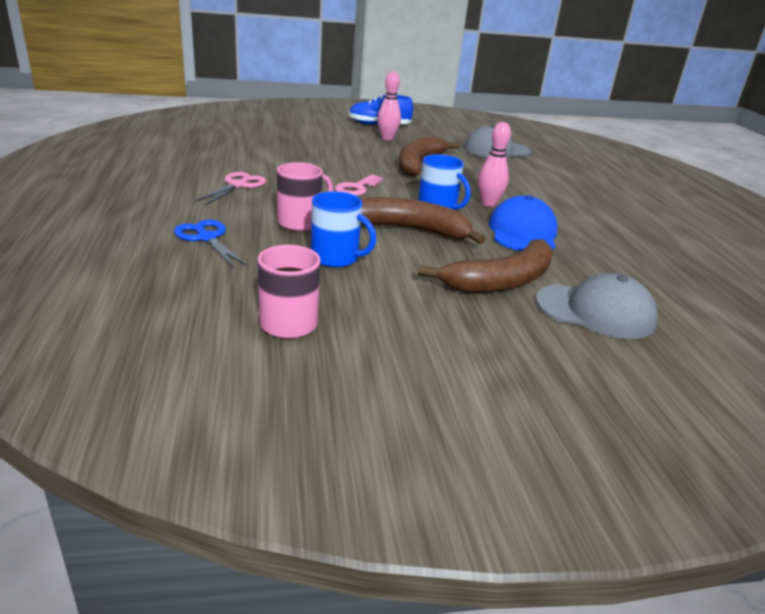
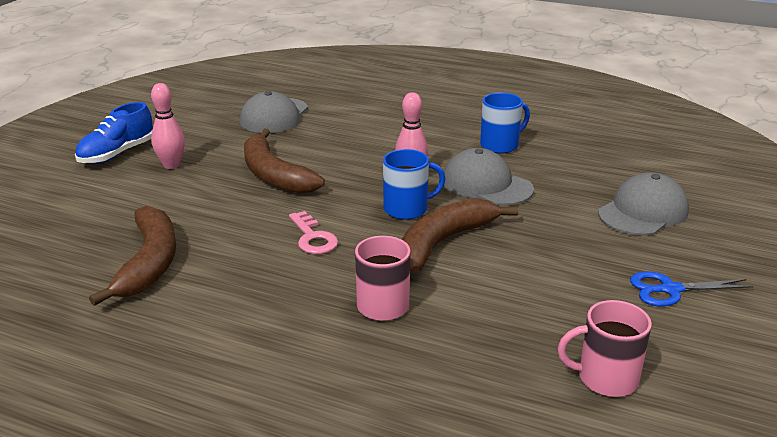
camera: 55 degrees left, 0 degrees up
(206, 238) = (382, 385): blue scissors -> blue scissors (670, 290)
(238, 185) = (234, 320): pink scissors -> none
(336, 258) = (484, 308): blue mug -> blue mug (500, 145)
(501, 281) = (575, 233): brown banana -> brown banana (149, 263)
(523, 232) = (487, 184): blue cap -> grey cap

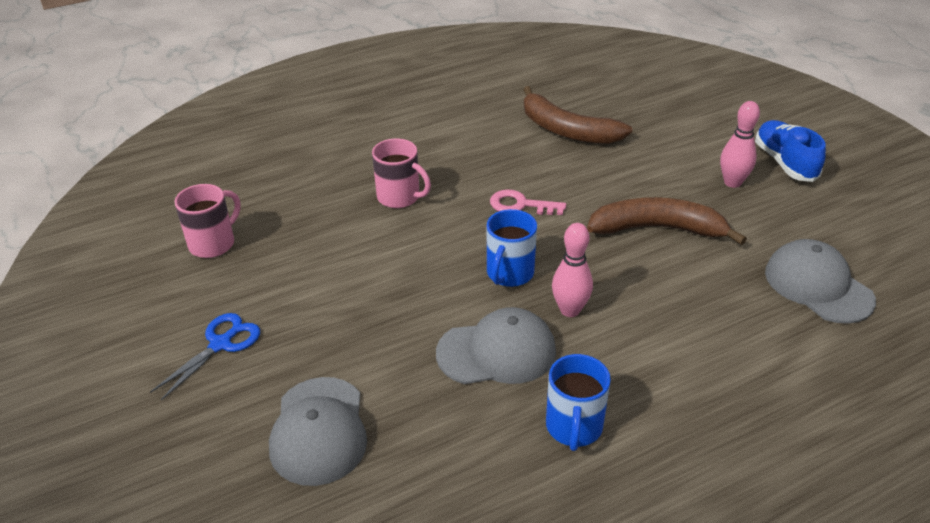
camera: 130 degrees right, 10 degrees up
(444, 242) = (435, 265): brown banana -> none

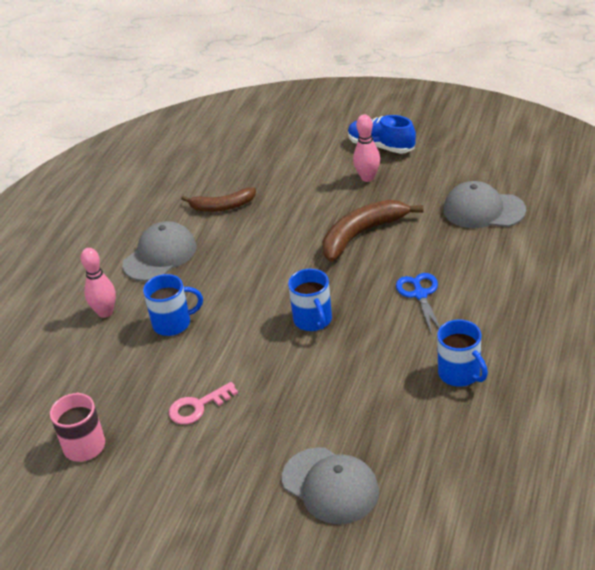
camera: 40 degrees left, 0 degrees up
(221, 344) = (194, 493): blue scissors -> blue scissors (420, 294)
(400, 197) = (173, 323): pink mug -> blue mug
(497, 352) = (368, 368): grey cap -> grey cap (160, 255)
(521, 205) = (261, 274): pink key -> pink key (198, 407)
(567, 130) = (222, 206): brown banana -> brown banana, size x0.66
(570, 310) = (376, 315): pink bowling pin -> pink bowling pin (105, 312)

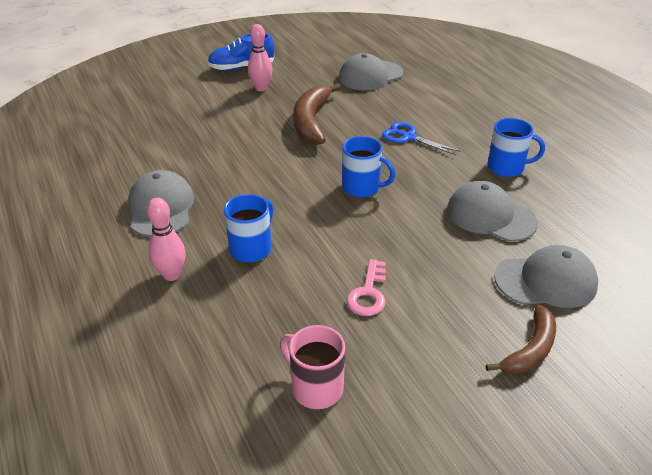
camera: 50 degrees left, 0 degrees up
(222, 206) = (167, 151): brown banana -> brown banana (530, 350)
(374, 407) = (490, 216): none -> grey cap

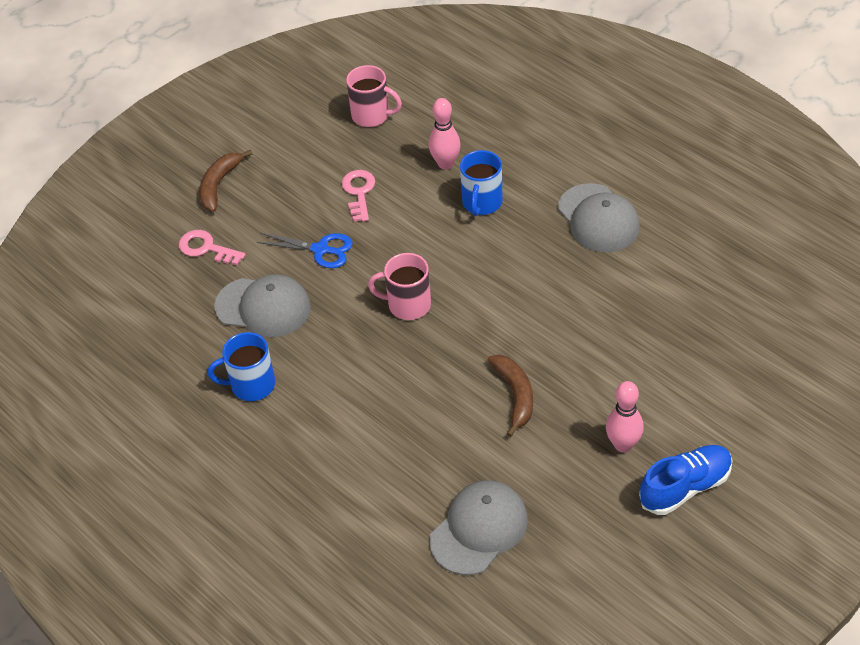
camera: 165 degrees right, 10 degrees up
(171, 275) = (534, 160): pink bowling pin -> pink bowling pin (445, 164)
(311, 121) = (515, 395): brown banana -> brown banana, size x0.66
(362, 187) = (407, 305): blue mug -> pink mug
(408, 137) = (381, 403): blue scissors -> blue scissors (321, 250)
(546, 281) = (206, 248): grey cap -> pink key

